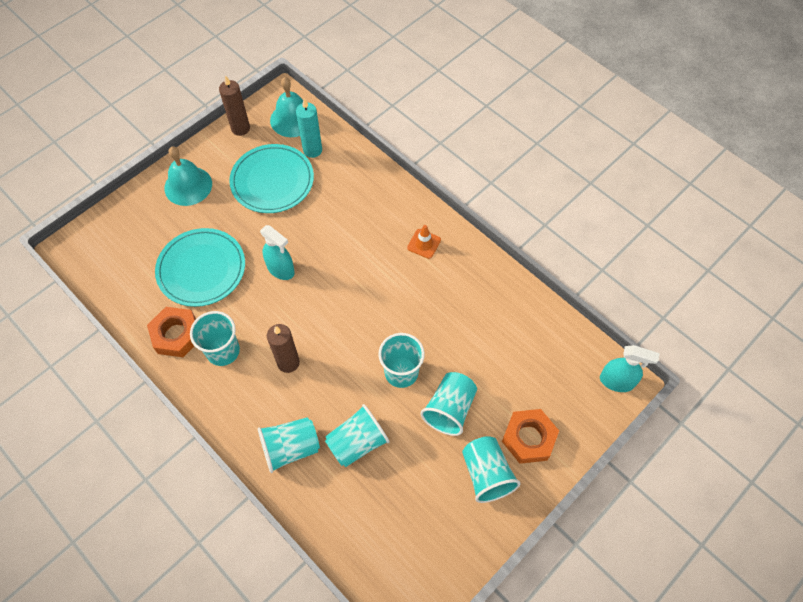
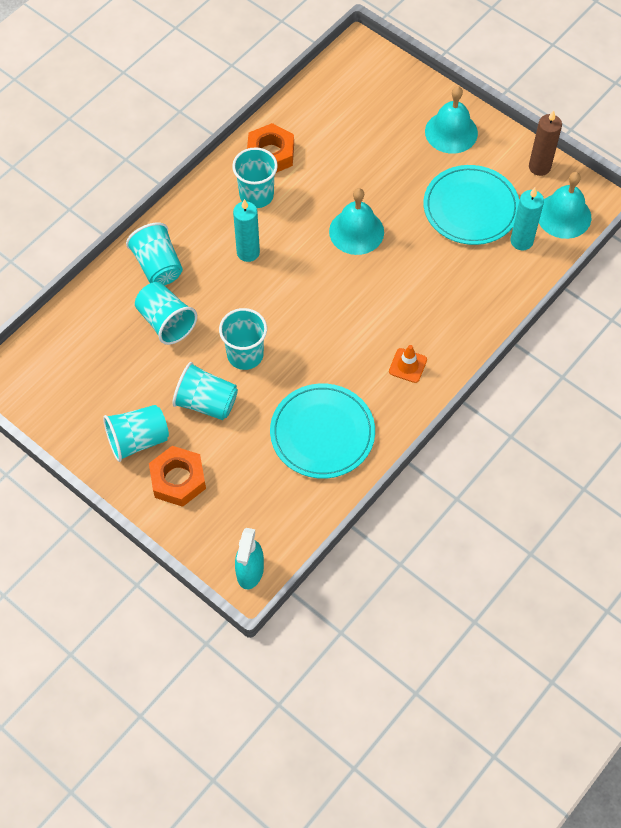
camera: 85 degrees right, 0 degrees up
(201, 269) = (348, 162): turquoise plate -> turquoise plate (322, 433)
(281, 269) = (356, 231): turquoise spray bottle -> turquoise bell
(288, 363) = (248, 252): brown candle -> turquoise candle

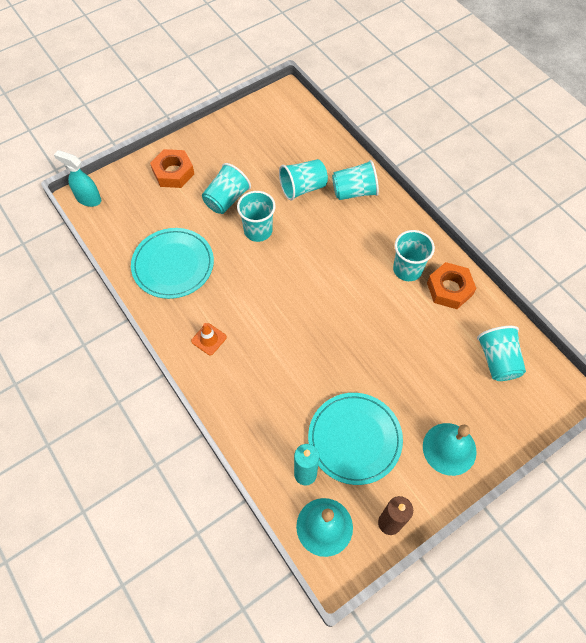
camera: 105 degrees right, 0 degrees up
(138, 440) = (212, 156): turquoise cup -> turquoise cup (497, 360)
(248, 252) = (351, 252): turquoise candle -> none
(356, 231) = (352, 335): turquoise bell -> none

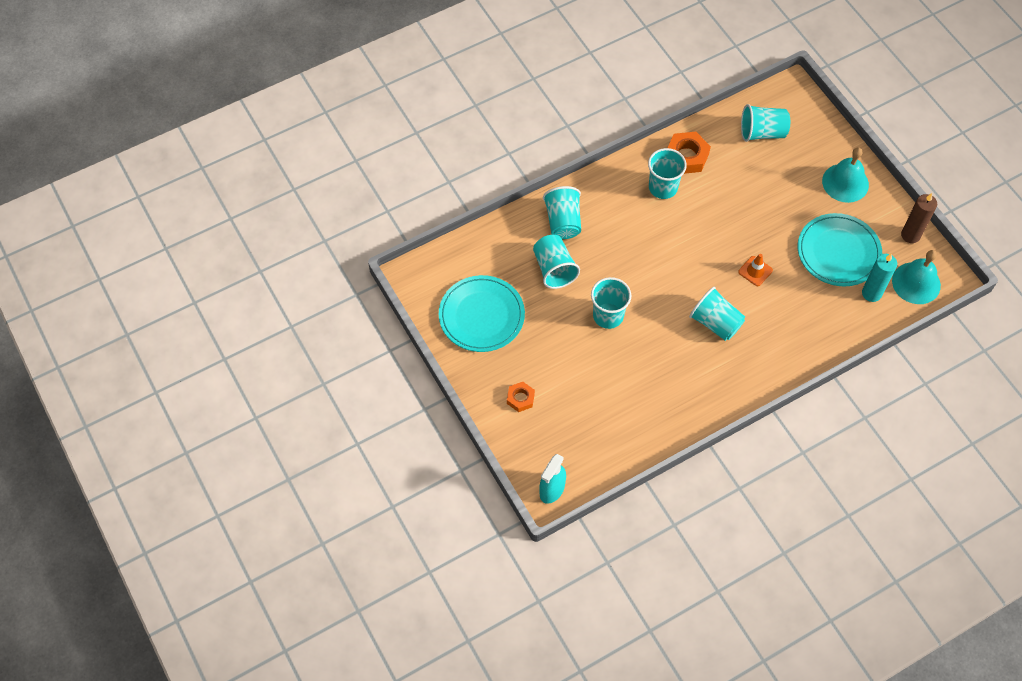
camera: 85 degrees left, 0 degrees up
(173, 172) = (520, 398): orange nut -> orange nut, size x0.61
(173, 265) = (648, 399): turquoise plate -> turquoise plate (481, 315)
(209, 339) = (737, 367): orange traffic cone -> orange traffic cone (755, 271)
(226, 199) = (563, 344): turquoise cup -> turquoise cup (715, 323)

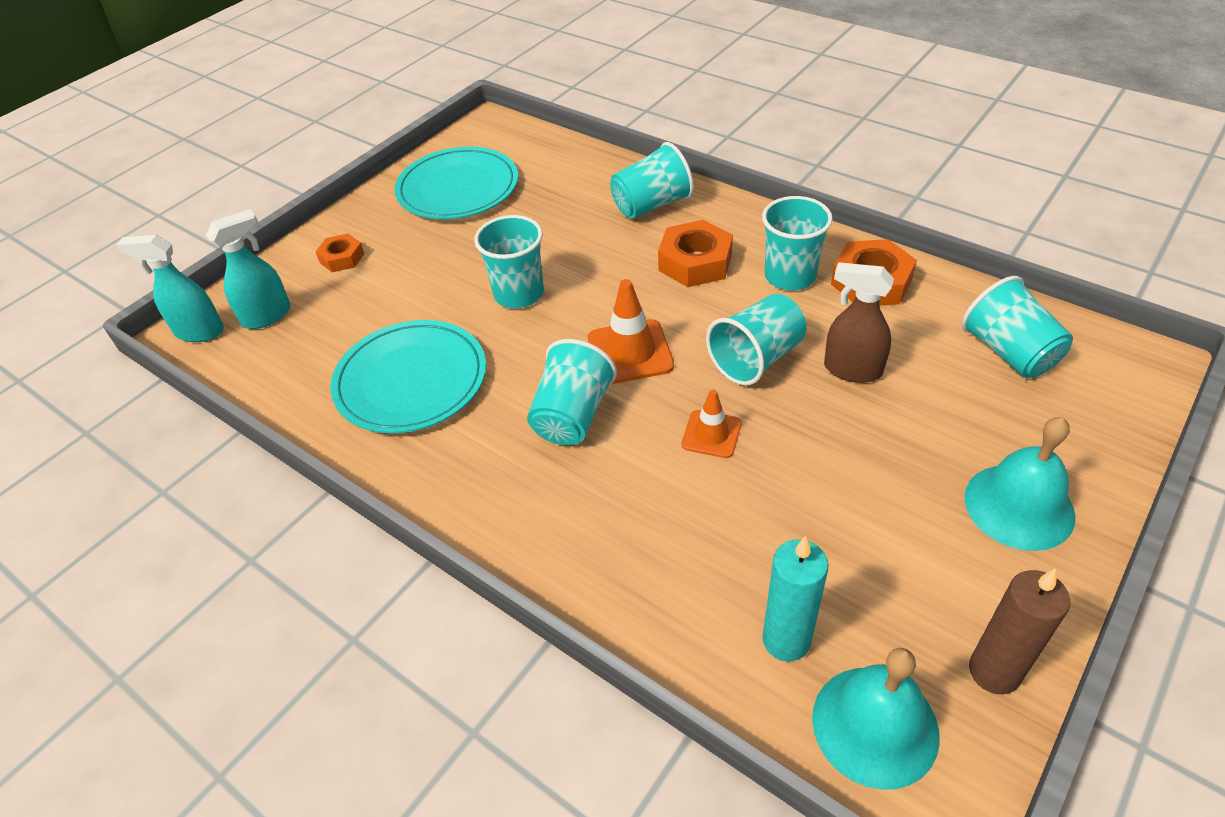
camera: 70 degrees right, 15 degrees down
(554, 269) = (567, 222): turquoise cup -> turquoise cup (756, 359)
(556, 450) = (267, 316): none -> turquoise spray bottle
(628, 223) = (695, 262): none -> orange nut
(683, 281) = (630, 352): none -> orange traffic cone
(742, 197) = (852, 369): none -> brown spray bottle
(838, 252) = (845, 547): turquoise plate -> turquoise plate (411, 380)

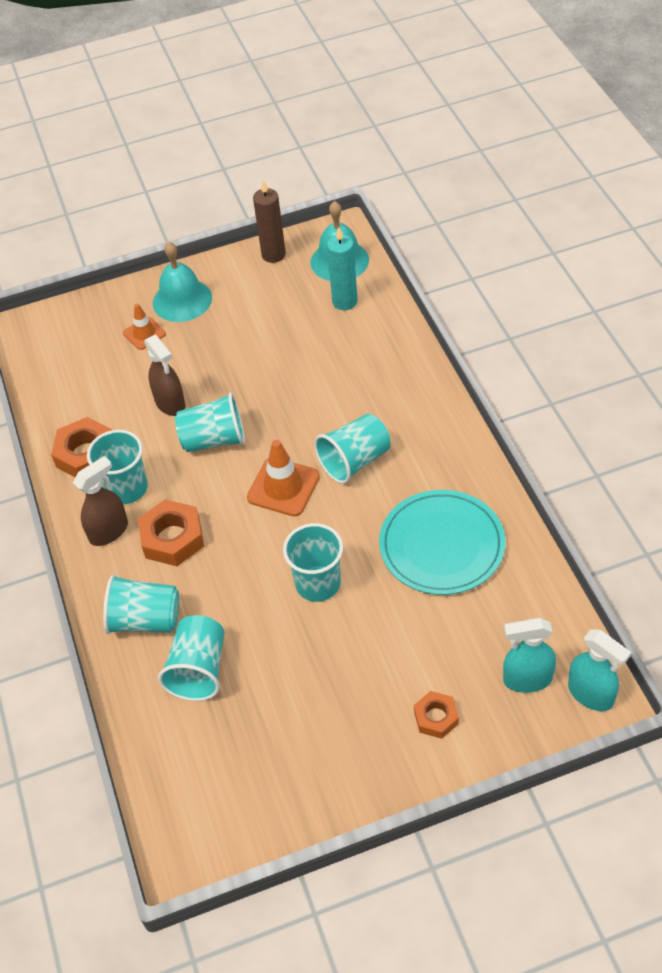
camera: 145 degrees left, 5 degrees up
(458, 188) = (282, 756): turquoise plate -> none
(711, 434) = (286, 407): orange traffic cone -> orange traffic cone (144, 333)
(761, 240) = (109, 531): none -> brown spray bottle
(1009, 352) = (78, 368): turquoise cup -> turquoise cup (199, 670)

